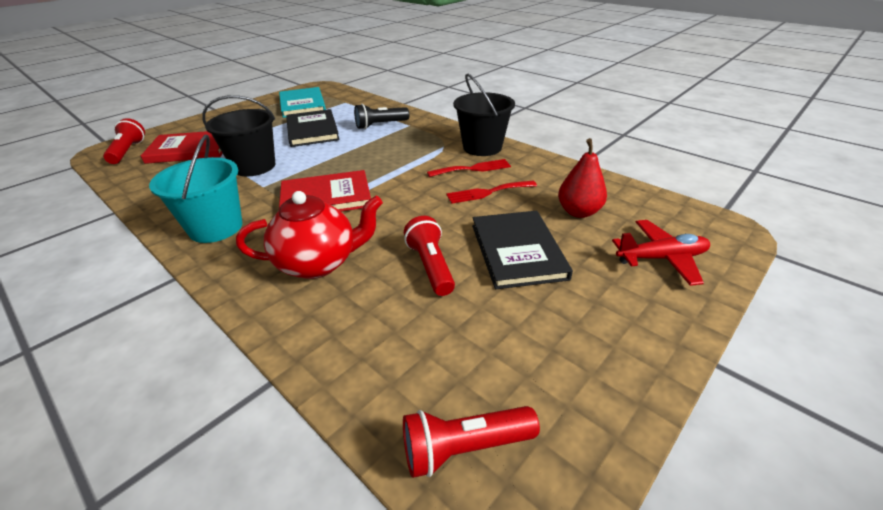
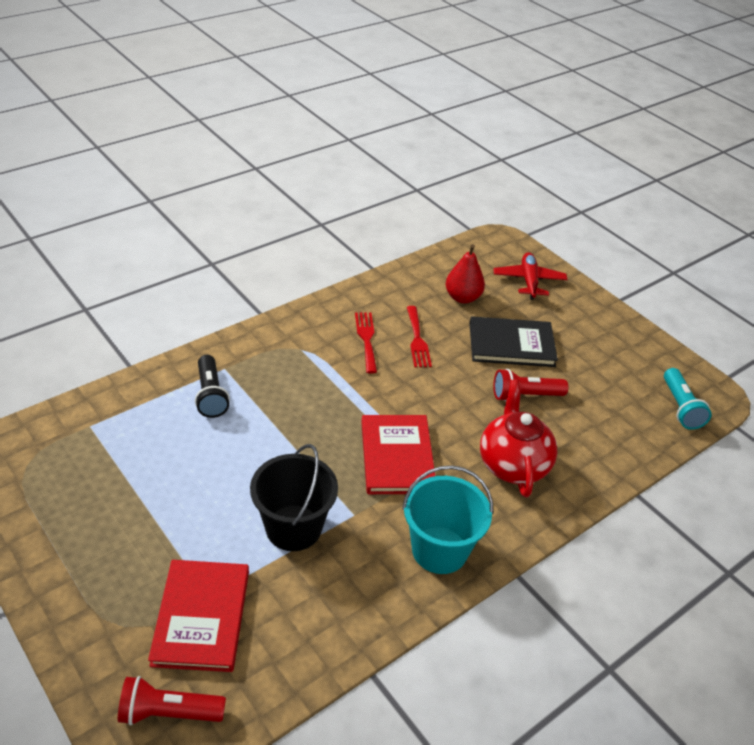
camera: 85 degrees left, 5 degrees up
(302, 105) = (69, 479): turquoise book -> none
(312, 130) = (194, 467): black book -> none
(464, 448) = (680, 407): red flashlight -> turquoise flashlight
(482, 147) = (318, 321): black bucket -> none

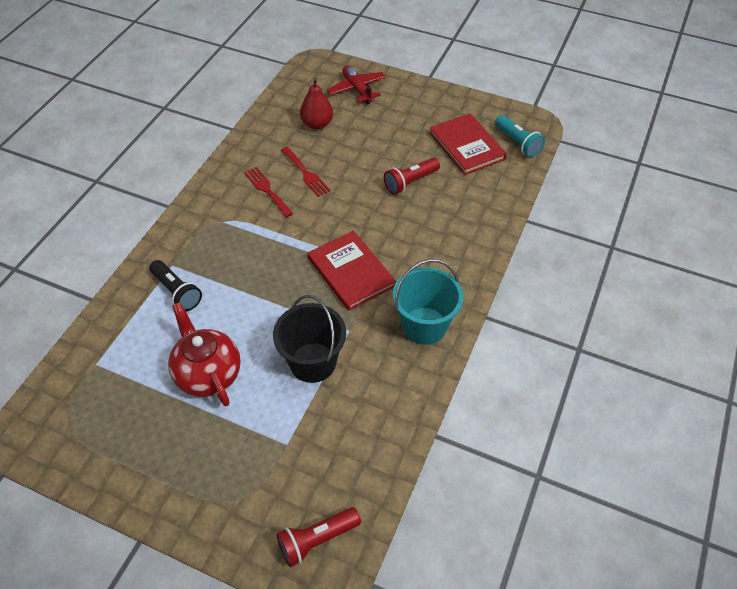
camera: 25 degrees left, 10 degrees up
(201, 617) = (292, 462): red book -> red book (467, 146)
(511, 344) = (376, 146): black book -> none
(512, 464) = (434, 238): red teapot -> red teapot (208, 374)

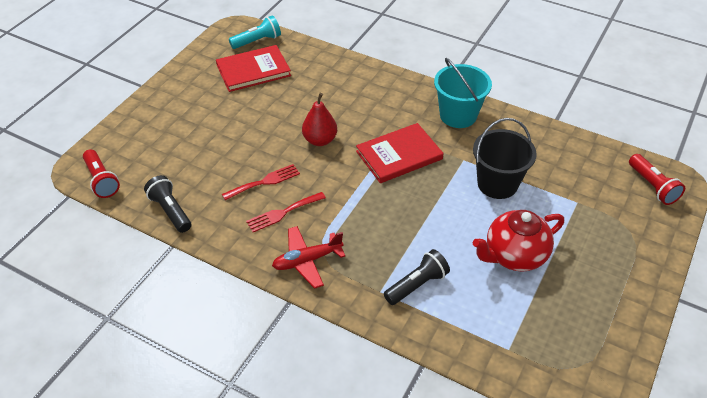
camera: 85 degrees left, 5 degrees down
(268, 120) = (170, 211): none -> black flashlight
(317, 124) = (190, 170): red pear -> red pear (320, 140)
(357, 89) = (143, 137): red plane -> red plane (307, 261)
(410, 182) = (293, 109): red flashlight -> red flashlight (101, 180)

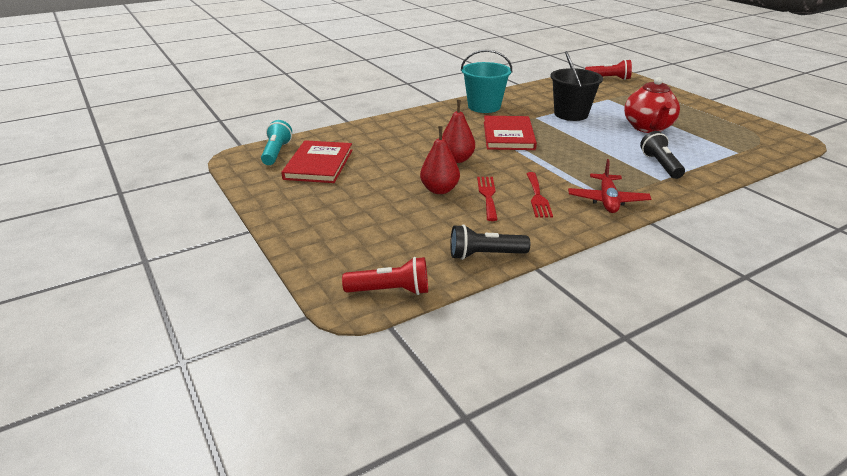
camera: 60 degrees left, 15 degrees down
(256, 151) = (439, 190): none -> red pear

